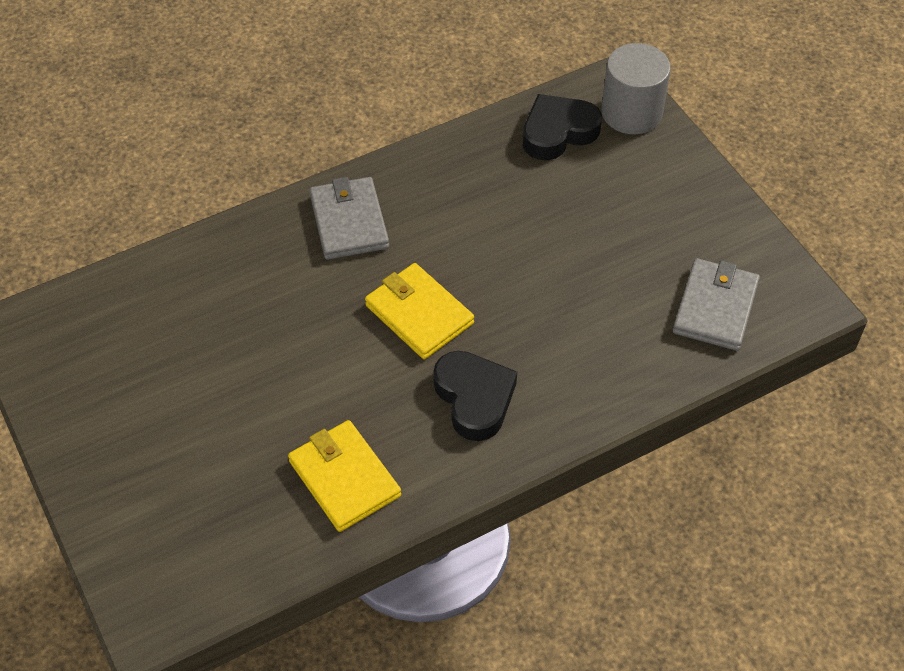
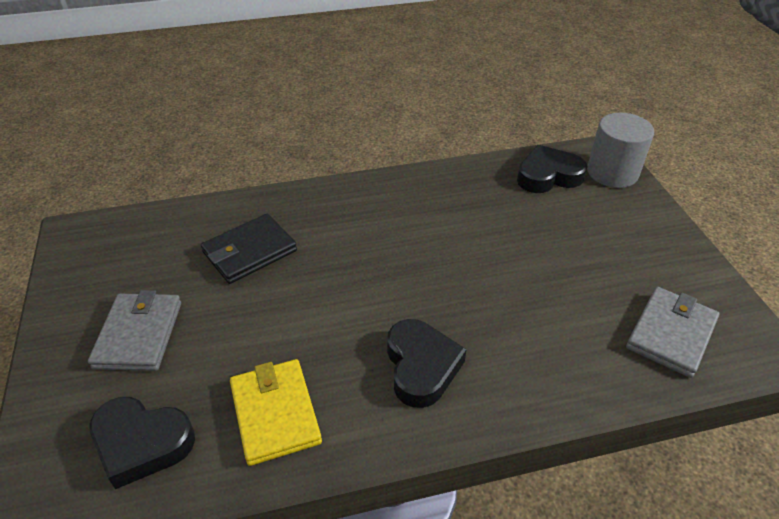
camera: 15 degrees right, 10 degrees down
(225, 537) = (142, 443): none -> black heart
(241, 307) = (249, 252): none -> black wallet
(349, 221) = (361, 207): grey wallet -> grey wallet (139, 334)
(419, 314) = (394, 285): yellow wallet -> none

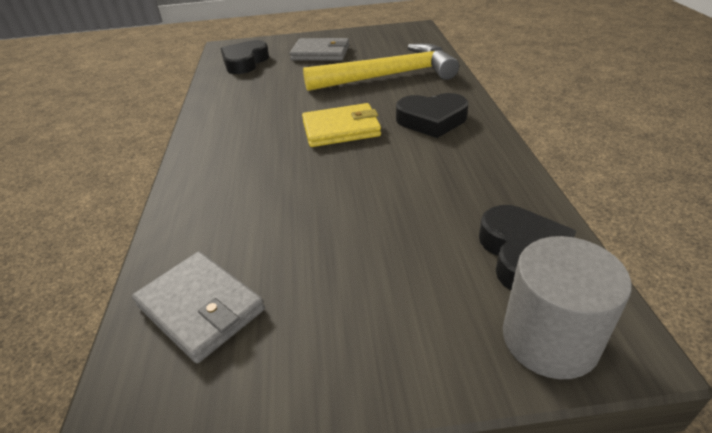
camera: 100 degrees right, 5 degrees down
(249, 252) = (388, 76): black wallet -> yellow hammer
(275, 413) = (241, 93): yellow wallet -> yellow wallet (341, 129)
(421, 367) = (247, 142): black heart -> black heart (432, 120)

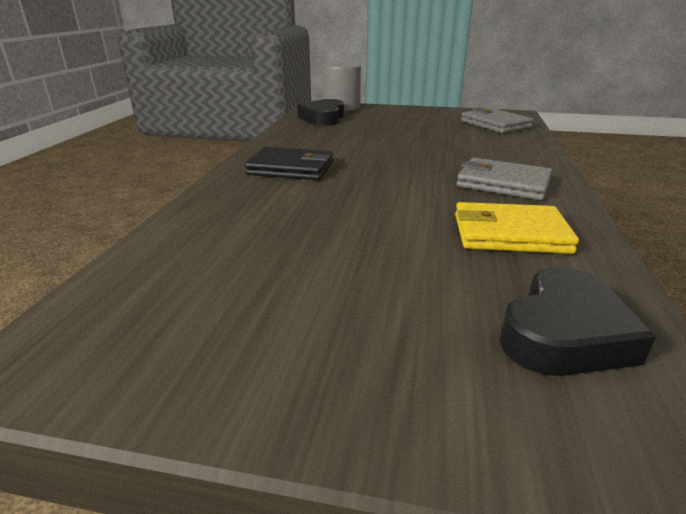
camera: 165 degrees left, 10 degrees down
(320, 53) = (359, 315): grey wallet -> grey wallet (503, 183)
(341, 129) = (387, 176): yellow wallet -> yellow wallet (509, 233)
(388, 76) = (277, 223): yellow hammer -> none
(432, 120) = (291, 168): black heart -> black wallet

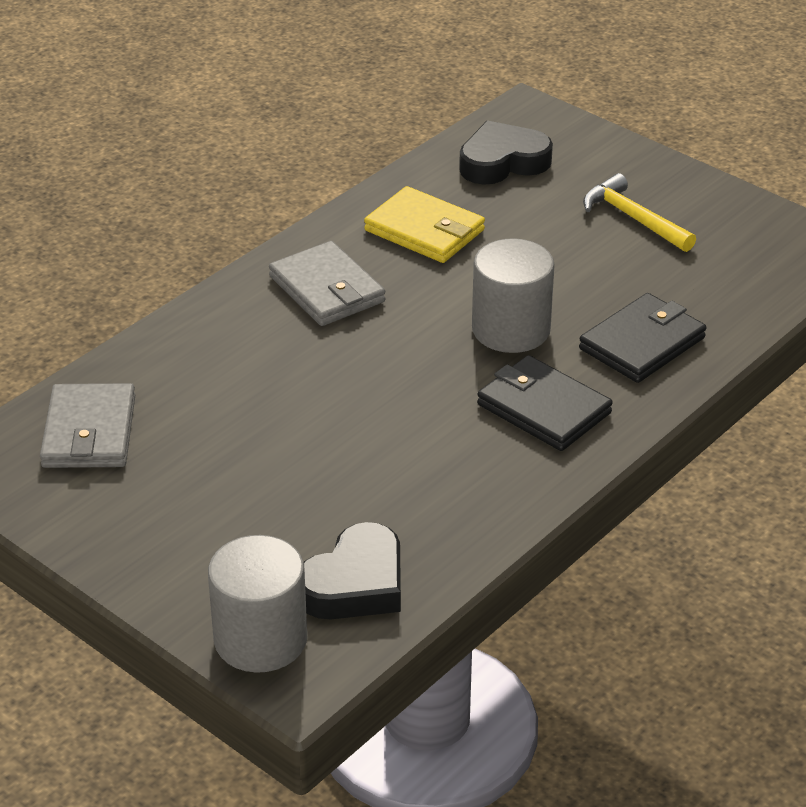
camera: 150 degrees left, 10 degrees up
(244, 209) = (642, 343): none -> black wallet
(326, 311) = (634, 218): none -> yellow hammer
(352, 194) = (511, 329): none -> grey cylinder

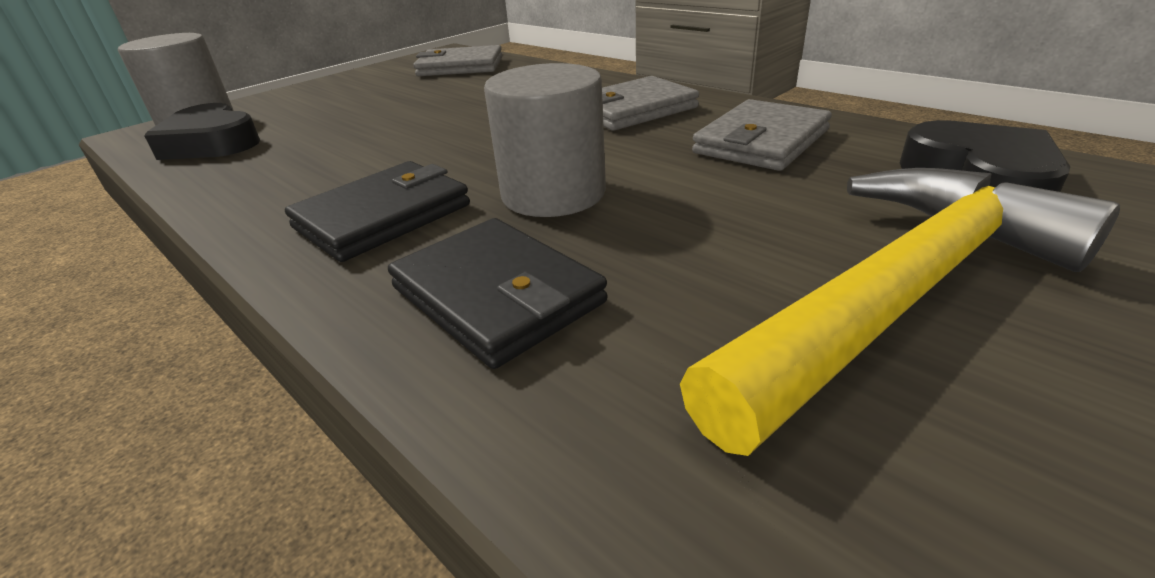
camera: 95 degrees right, 5 degrees down
(424, 230) = (761, 141): yellow wallet -> grey wallet
(634, 218) = (899, 295): yellow hammer -> yellow hammer, size x1.86

